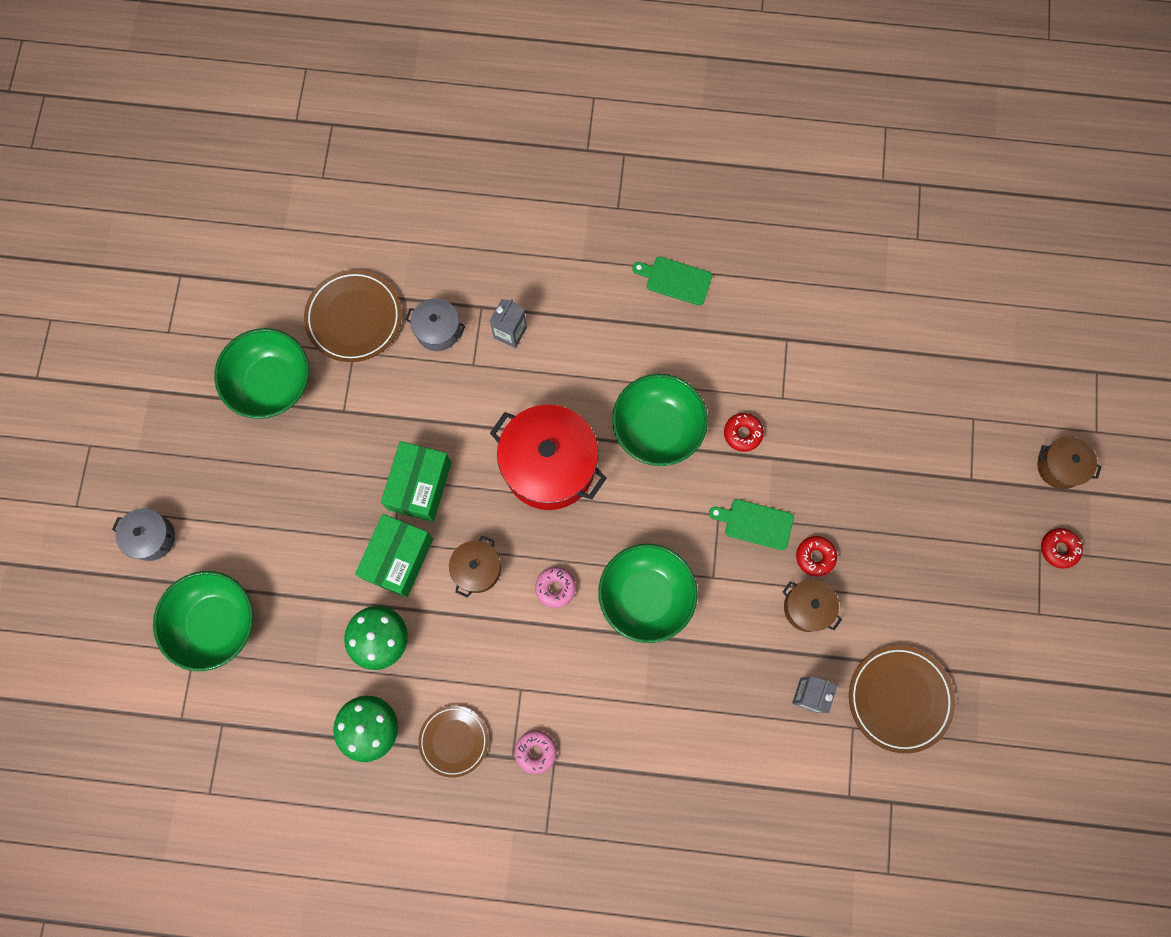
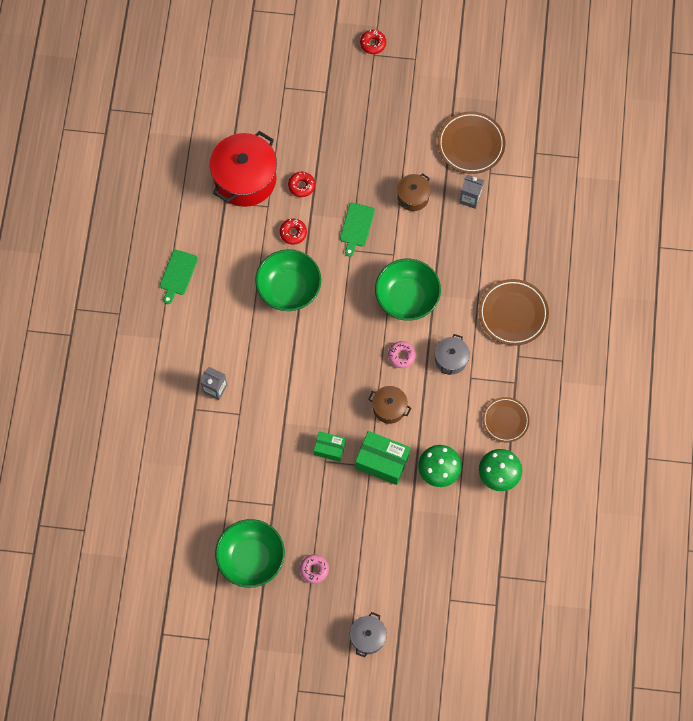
camera: 90 degrees left, 5 degrees down
(215, 623) = (429, 586): green bowl -> none
(354, 318) = (201, 500): brown plate -> brown plate (513, 313)
(419, 486) = (329, 448): green box -> green box, size x0.61
(438, 330) = (212, 439): grey pot -> grey pot (451, 359)
(535, 751) = (511, 368): pink donut -> pink donut (314, 569)
(549, 465) = (315, 360): red pot -> red pot (245, 179)
(815, 557) = (379, 190): red donut -> red donut (301, 186)
(1059, 467) = (318, 38): brown pot -> none

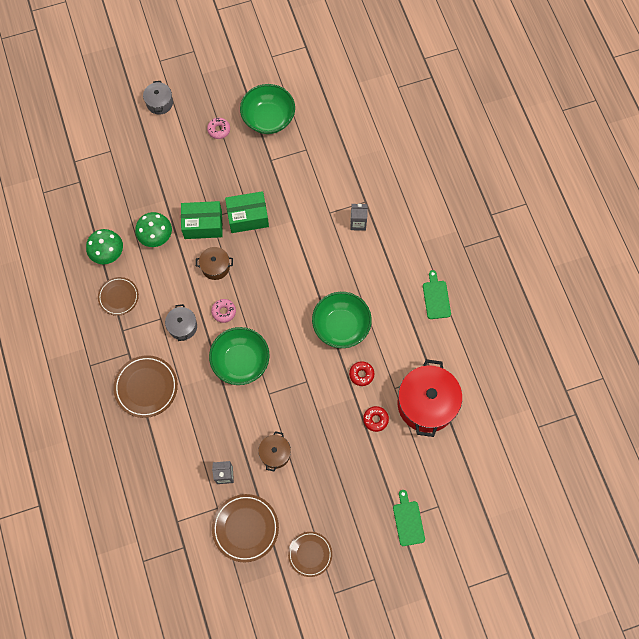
camera: 155 degrees right, 0 degrees up
(329, 448) = (248, 217): green box -> green box, size x1.64
(356, 227) = (311, 404): green cutting board -> green cutting board (408, 521)
(373, 44) = (380, 590): red donut -> none
(421, 98) = (310, 554): none -> brown plate

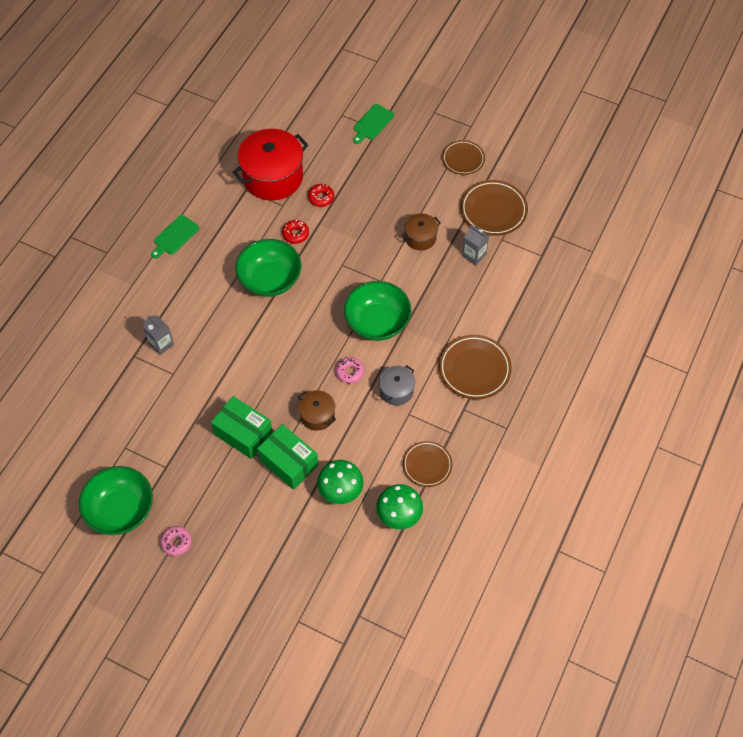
camera: 135 degrees left, 10 degrees down
(159, 103) = (199, 628): grey pot -> none

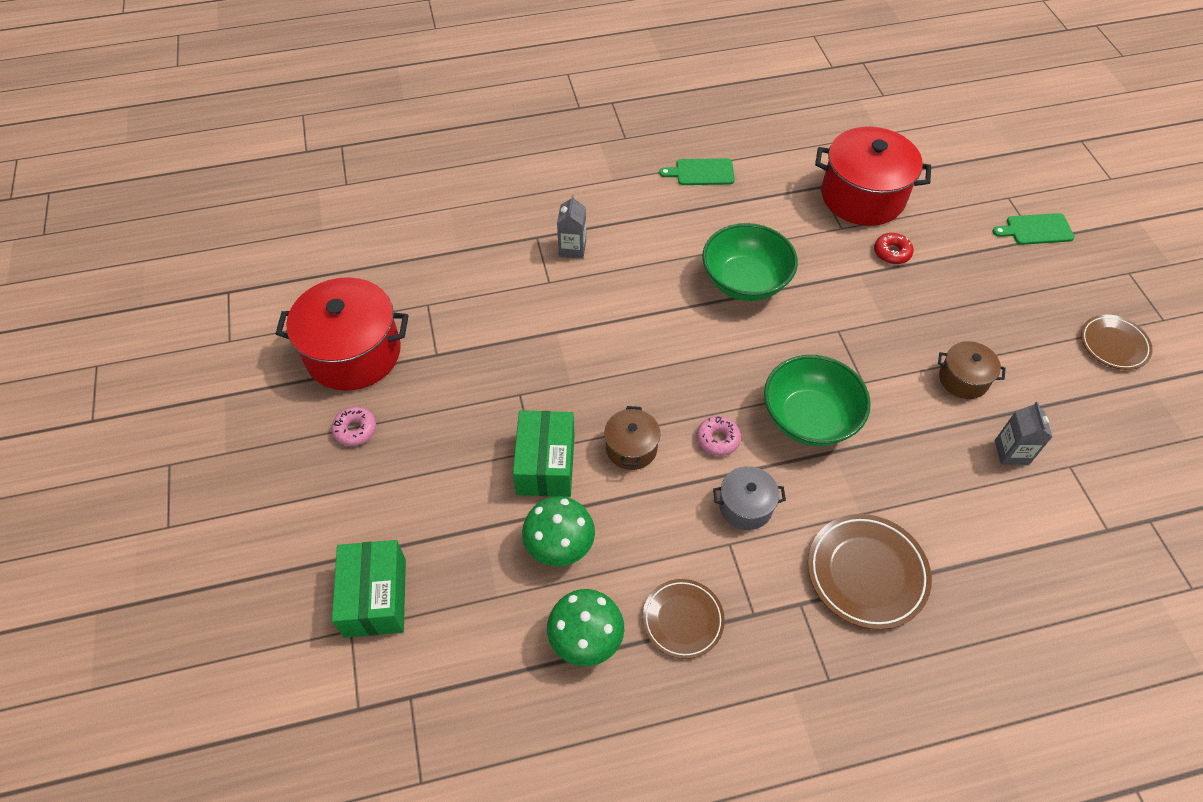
camera: 50 degrees right, 5 degrees down
(121, 510) = (353, 353): green bowl -> red pot
(243, 433) = (540, 394): green box -> green box (375, 597)
(295, 234) = (823, 263): red donut -> none
(493, 210) = (1094, 427): brown plate -> none

